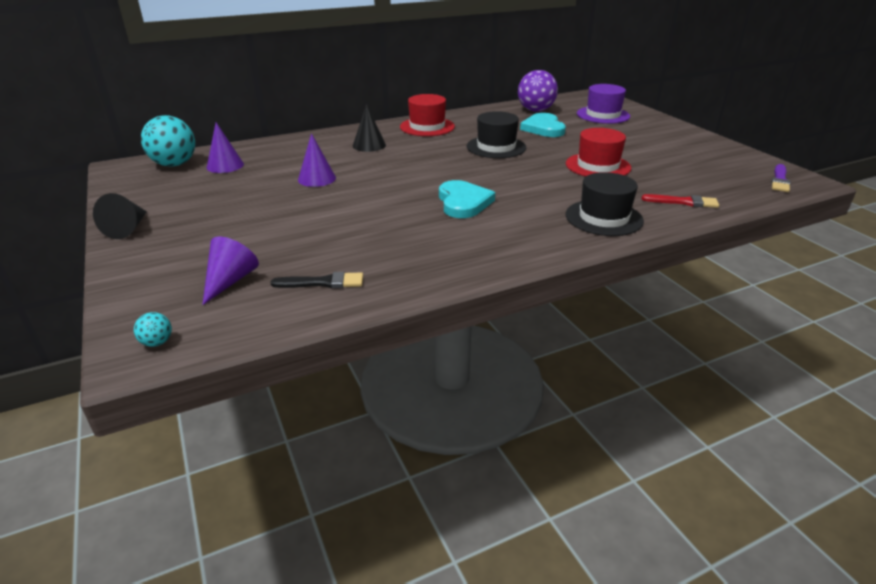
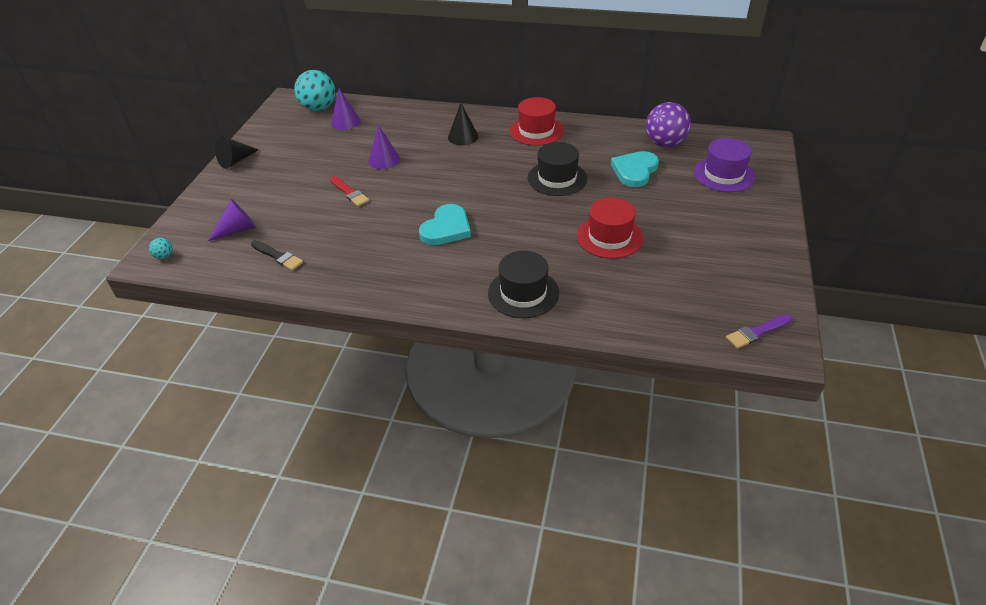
camera: 40 degrees right, 10 degrees up
(683, 202) = (615, 310): red brush -> red brush (349, 192)

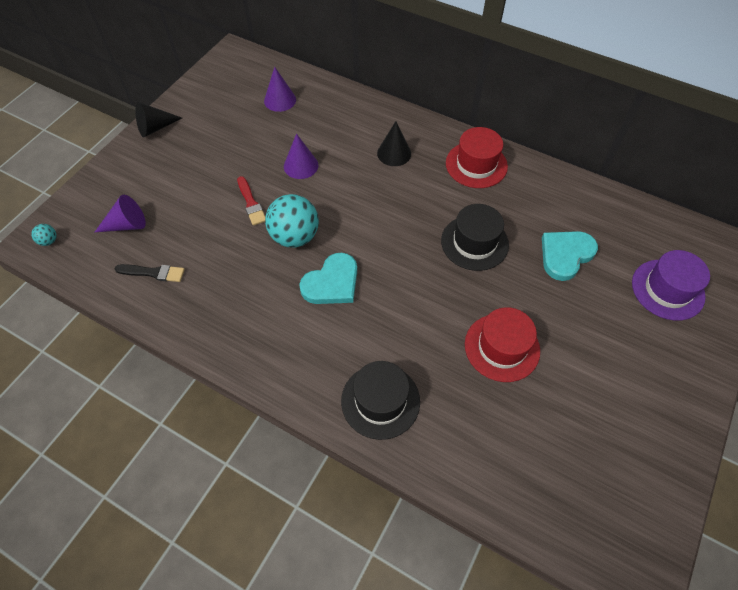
camera: 15 degrees right, 15 degrees up
(278, 256) = (153, 273): black brush -> black brush turned 45 degrees counterclockwise
(319, 108) = (259, 73): turquoise ball -> turquoise ball (295, 236)
(665, 143) = (615, 222): purple ball -> none
(757, 332) = (619, 543): purple brush -> none

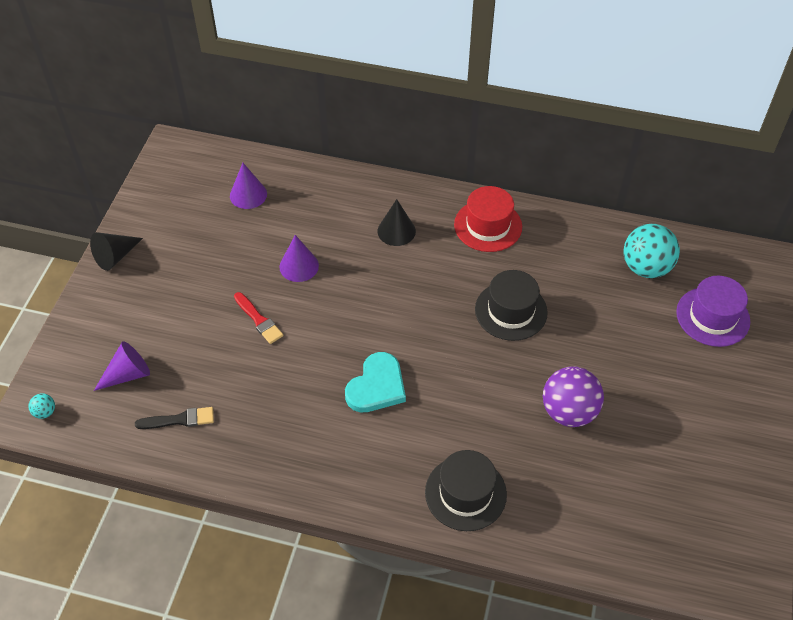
camera: 15 degrees left, 5 degrees down
(295, 236) = (320, 346): turquoise ball -> turquoise ball (646, 267)
(502, 347) = (569, 412): red hat -> purple ball
(565, 255) = (605, 303): turquoise heart -> none

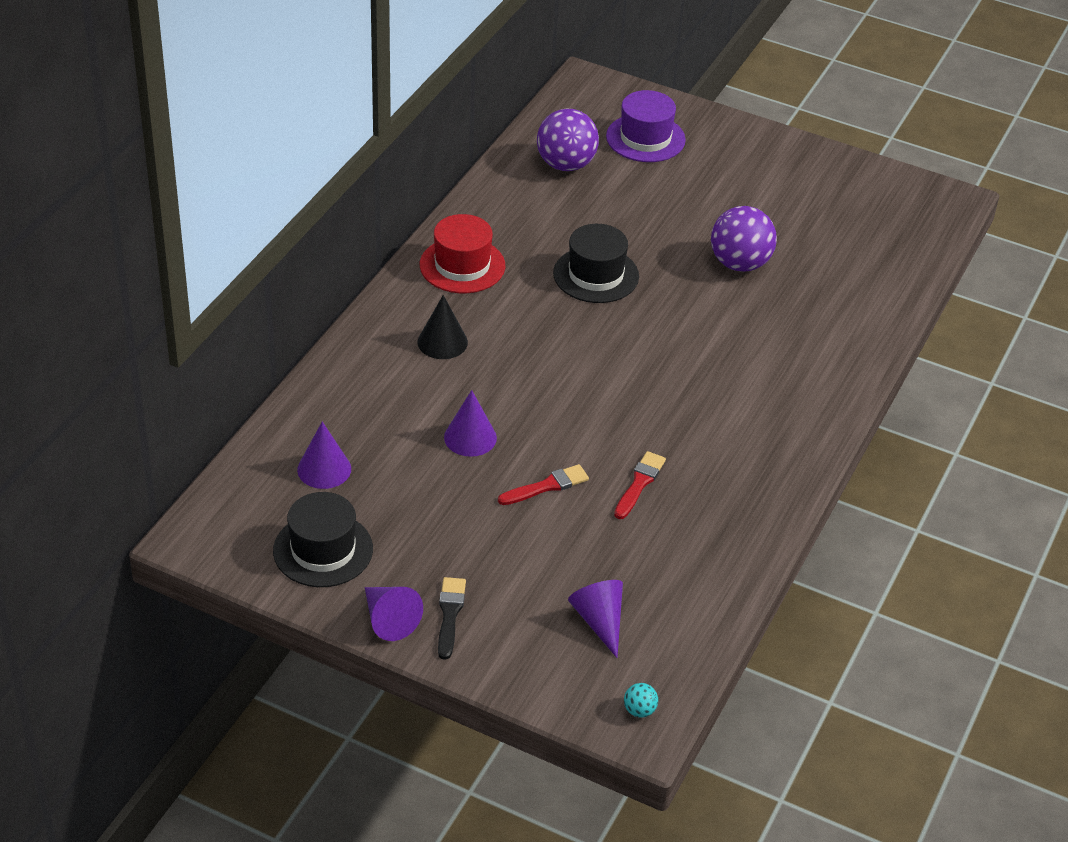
camera: 80 degrees left, 10 degrees down
(115, 256) = (389, 619): black cone -> purple cone
(179, 420) = (681, 577): black brush -> black brush (450, 614)
(274, 377) = (639, 483): none -> red brush
(377, 386) = (673, 399): turquoise heart -> none
(465, 493) = (824, 357): black hat -> black hat (323, 550)
(646, 267) = (566, 164): turquoise ball -> purple ball

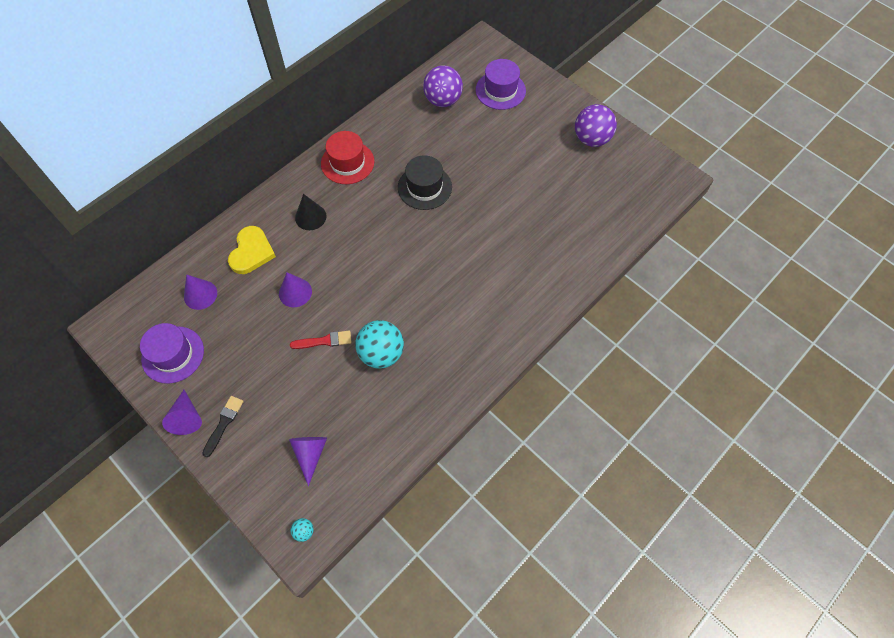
camera: 20 degrees right, 20 degrees up
(323, 550) = (173, 354): black hat -> purple hat
(375, 402) = (251, 252): none -> yellow heart
(639, 483) = (381, 353): red brush -> turquoise ball
(740, 263) = (518, 198): purple ball -> purple ball (591, 139)

